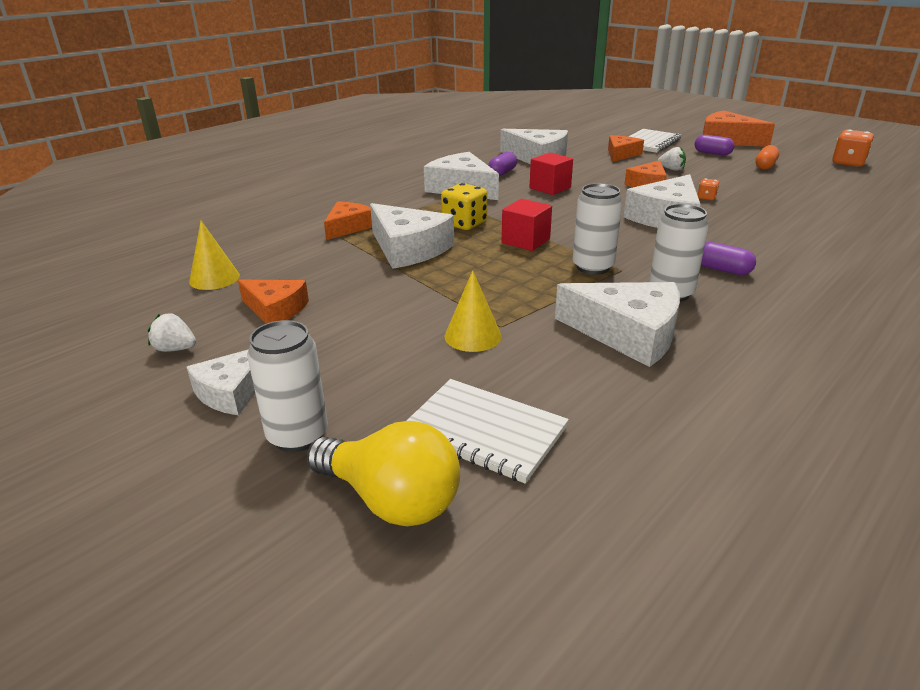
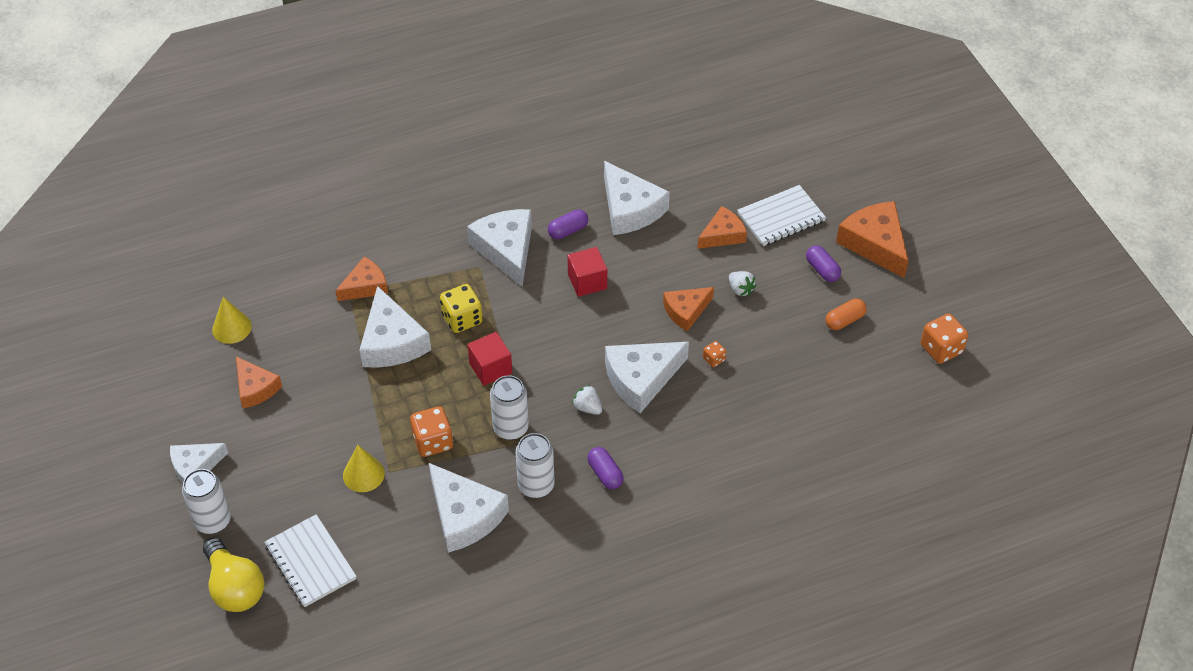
camera: 25 degrees right, 20 degrees up
(175, 349) = (177, 408): white strawberry -> white strawberry (587, 407)
(525, 294) = (433, 442): none -> orange dice

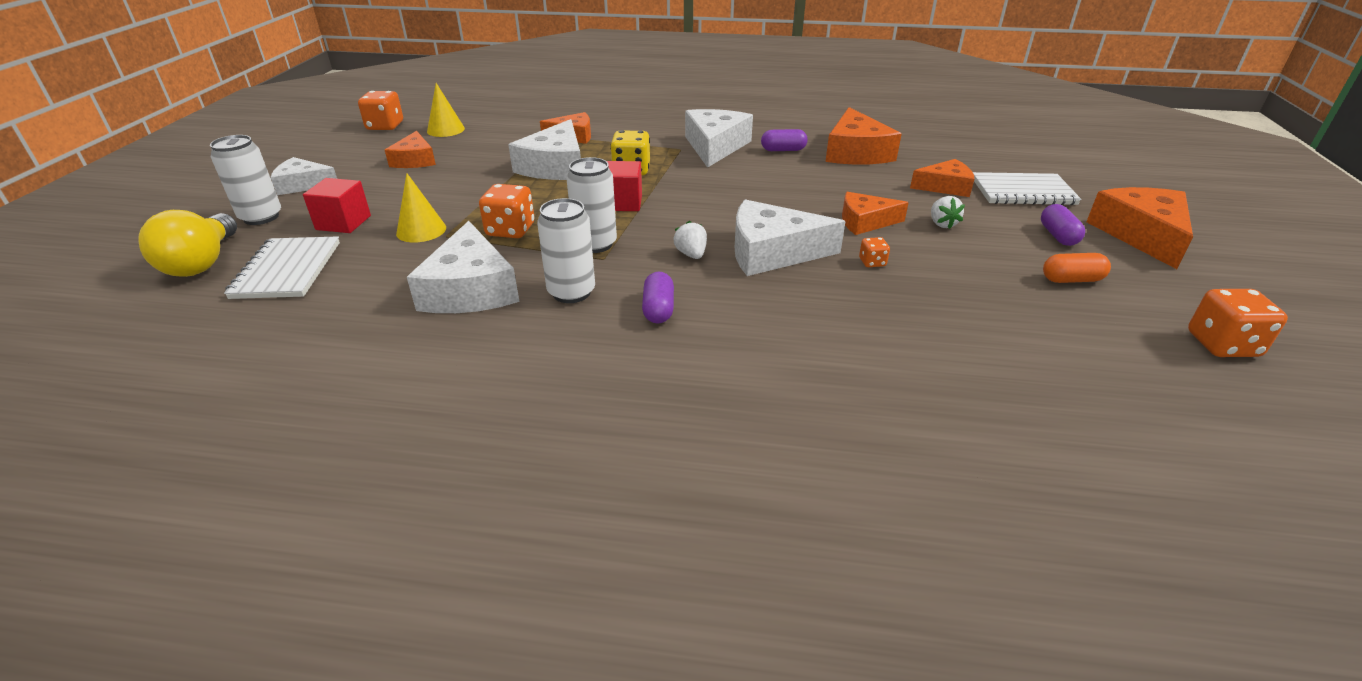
camera: 30 degrees right, 15 degrees down
(163, 348) = (385, 126): none -> orange dice
(587, 281) = (773, 179): red cube -> red cube (343, 223)
(630, 209) = (855, 152): white cheese -> orange cheese

